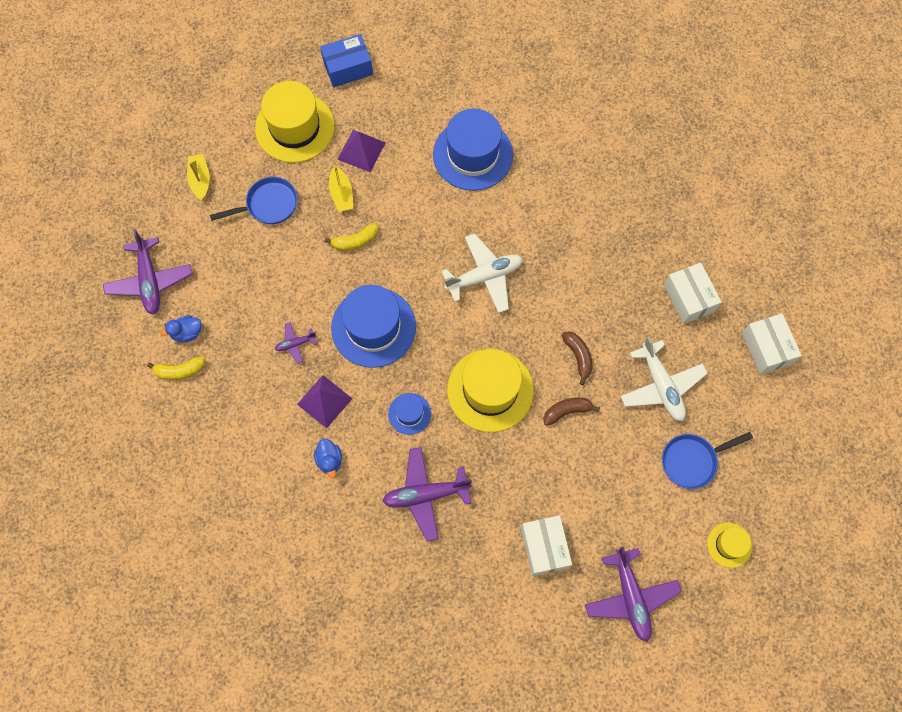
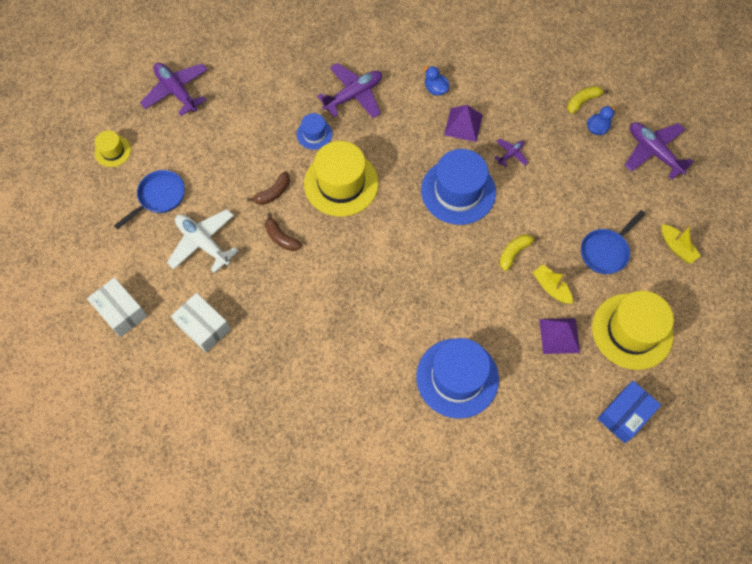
camera: 155 degrees right, 5 degrees down
(409, 413) = (394, 142): blue hat -> blue hat (314, 134)
(484, 276) = (390, 269): white plane -> none
(544, 547) = (251, 97): white box -> none

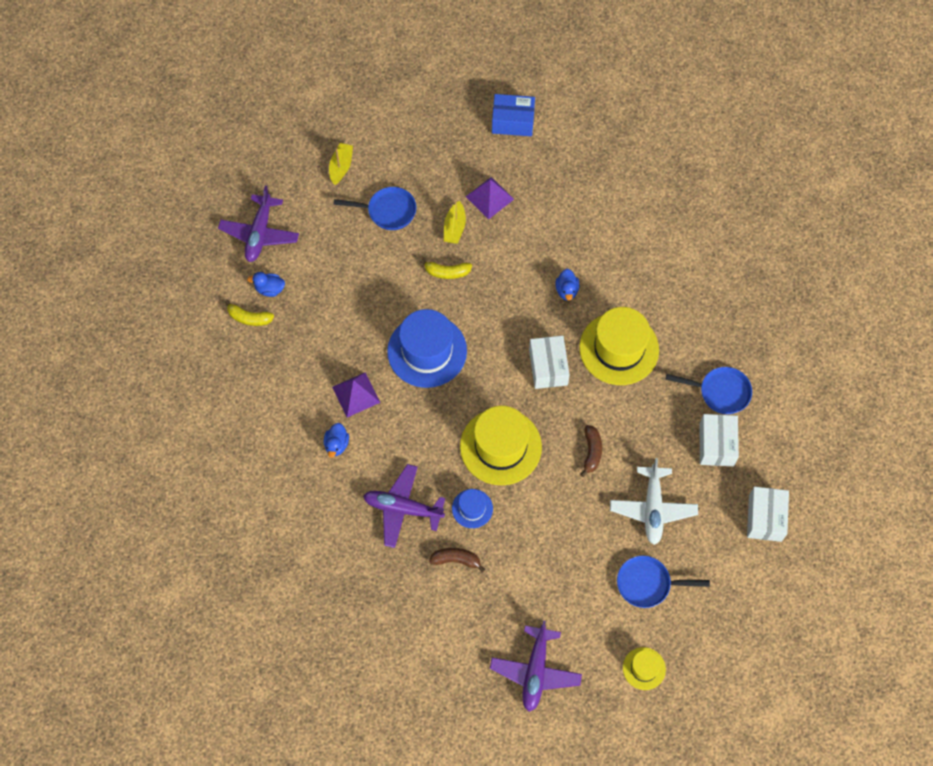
camera: 130 degrees left, 0 degrees up
(238, 367) = (720, 392): none -> blue pan
(273, 193) = (558, 493): brown banana -> brown banana (456, 560)
(372, 261) = (548, 367): none -> white box
(424, 326) = (566, 290): none -> blue duck
(457, 378) = (585, 241): blue hat -> none
(510, 154) = (354, 337): purple plane -> none
(632, 331) = (442, 154): yellow hat -> yellow hat (619, 348)

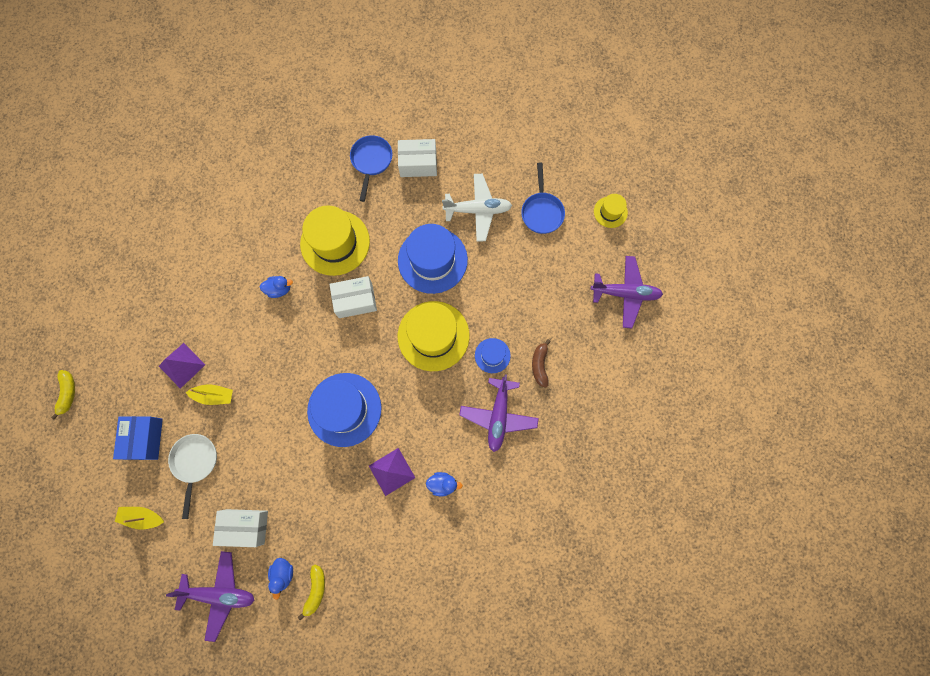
camera: 95 degrees left, 10 degrees up
(388, 211) = (195, 462): blue pan -> white pan
(447, 272) = (262, 398): yellow banana -> yellow banana (68, 393)
(513, 122) = (97, 350): blue box -> blue box (145, 439)
(591, 452) = (432, 260): brown banana -> blue hat
(765, 518) = (477, 127): white box -> white box (245, 526)

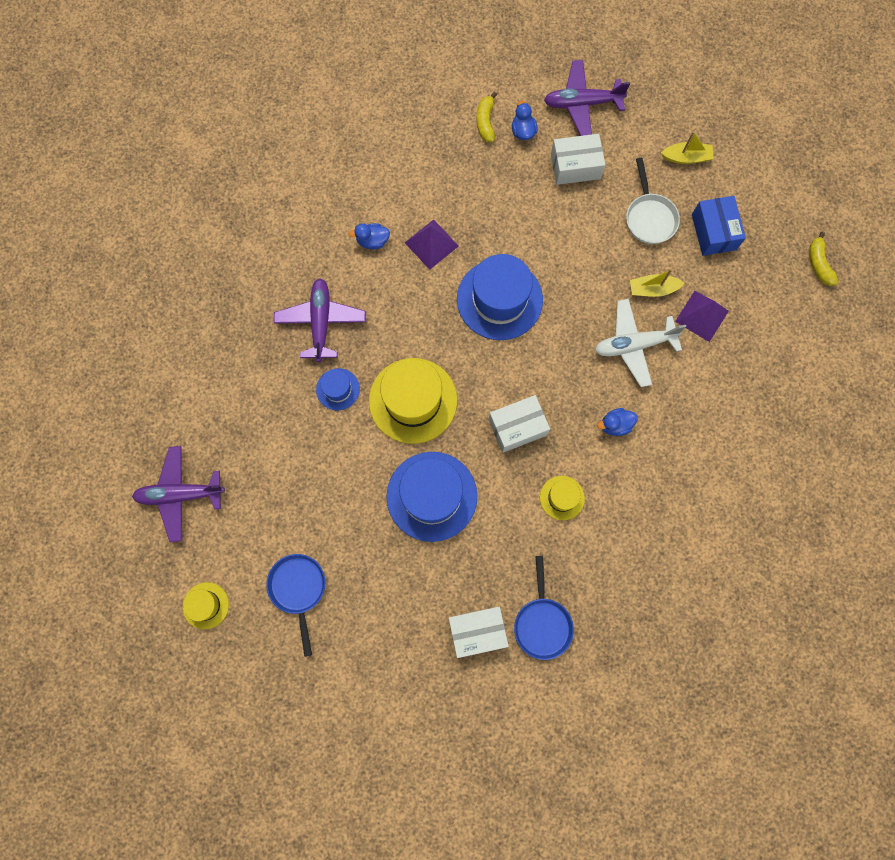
camera: 170 degrees right, 0 degrees up
(335, 242) = (562, 498): yellow hat -> yellow hat, size x0.49
(478, 210) = (384, 576): white plane -> white plane (634, 345)
(540, 365) = (279, 388): brown banana -> none

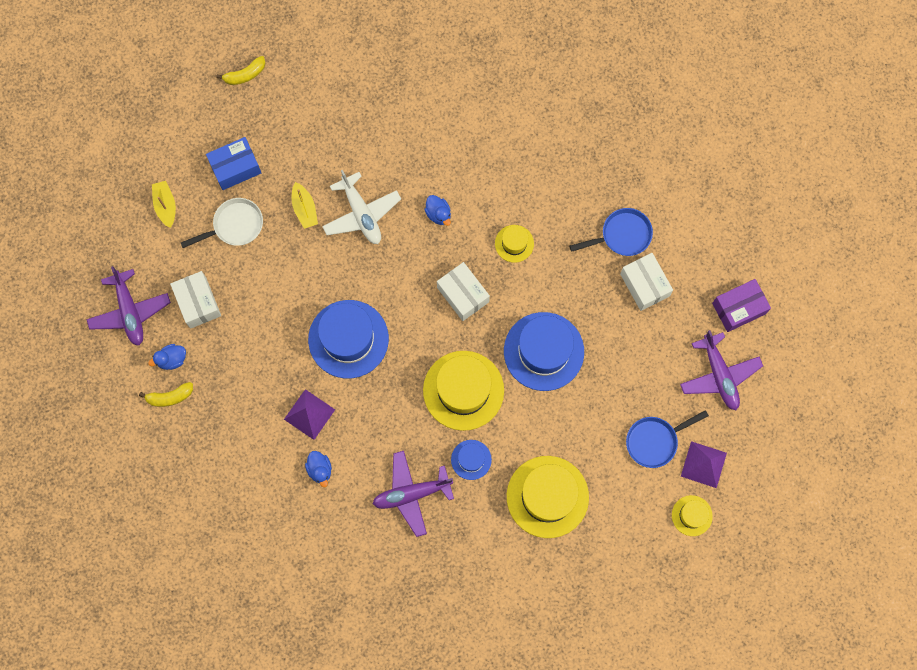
camera: 105 degrees left, 0 degrees up
(180, 494) = (605, 570): purple plane -> purple plane (719, 375)
(275, 456) = (547, 496): none -> yellow hat
(421, 735) = (738, 308): none -> purple box
(702, 316) = (319, 162): purple pyramid -> purple pyramid (703, 464)

